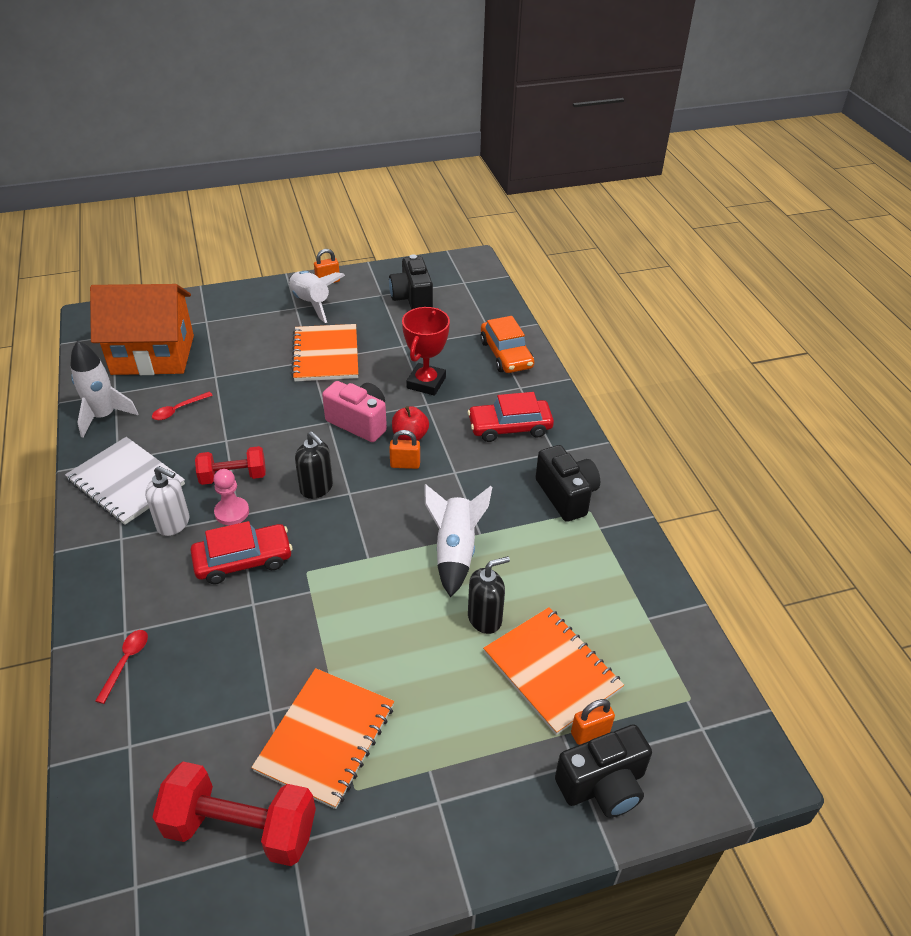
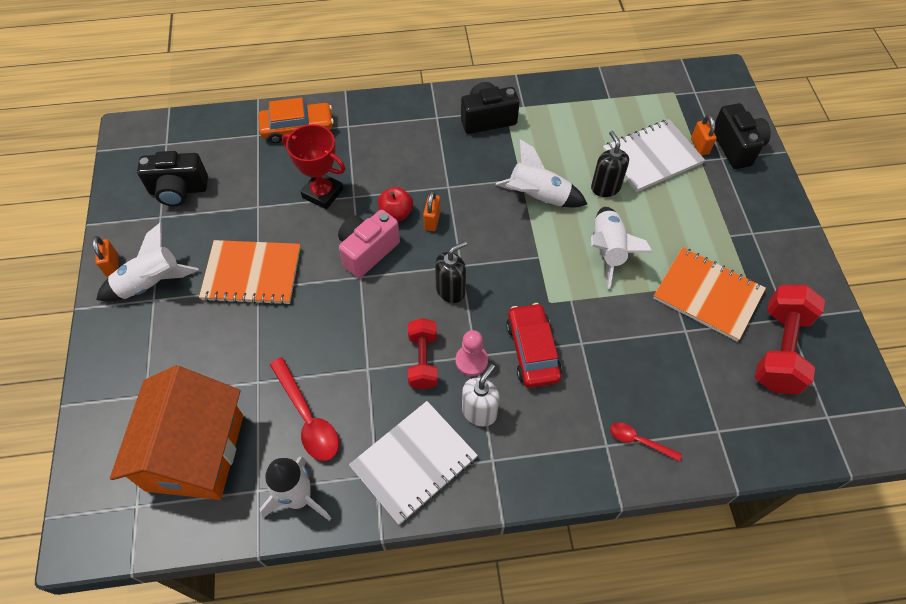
camera: 80 degrees left, 15 degrees up
(178, 410) = (307, 417): red spoon -> red spoon, size x1.74
(384, 624) = (608, 251): none -> white rocket
(510, 427) = (399, 141): red car -> none
(552, 671) = (652, 157): orange notebook -> white notebook

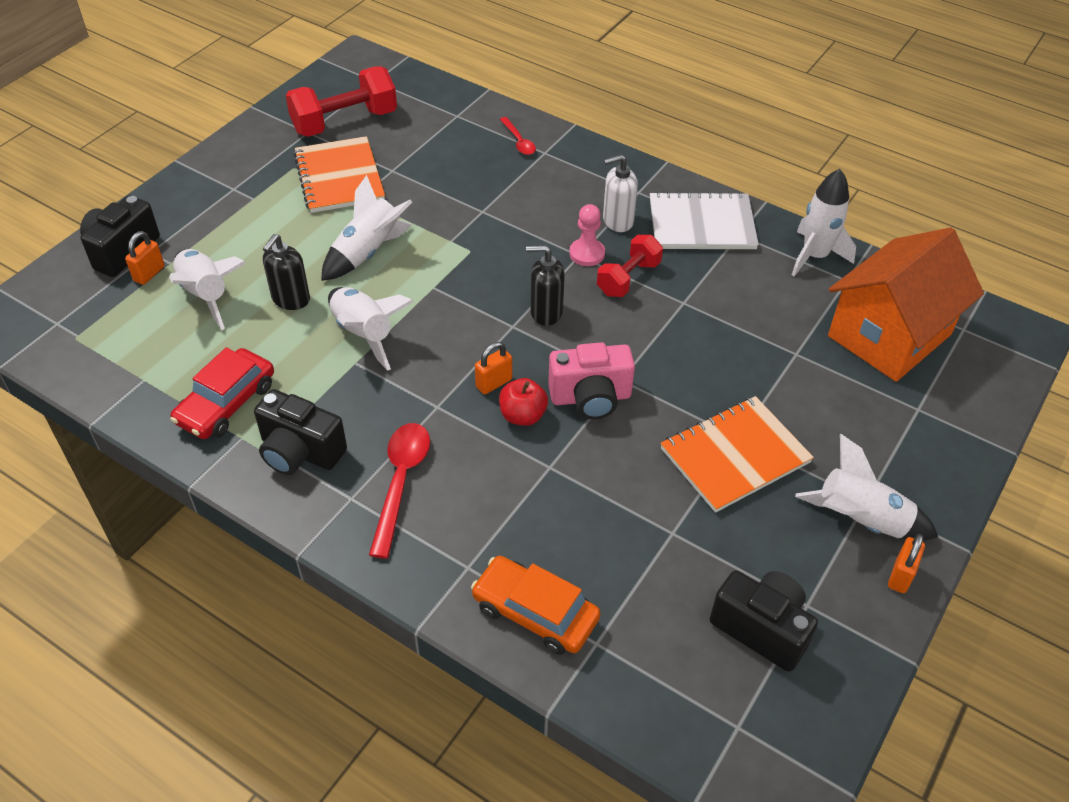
camera: 140 degrees left, 10 degrees down
(252, 274) = (735, 455): orange notebook -> orange notebook turned 75 degrees counterclockwise
(307, 417) = (768, 301): red spoon -> red spoon (401, 482)
(322, 193) = (582, 495): red trophy -> none
(532, 350) = (528, 230): red car -> red car (226, 403)
(652, 157) = (206, 295): white notebook -> white rocket

